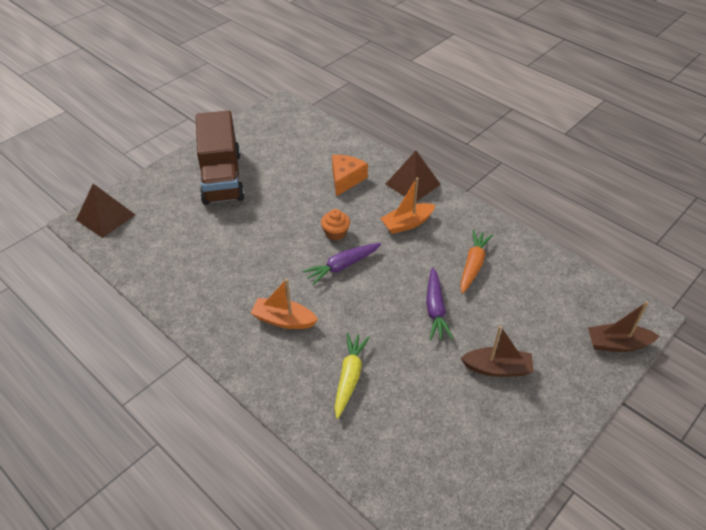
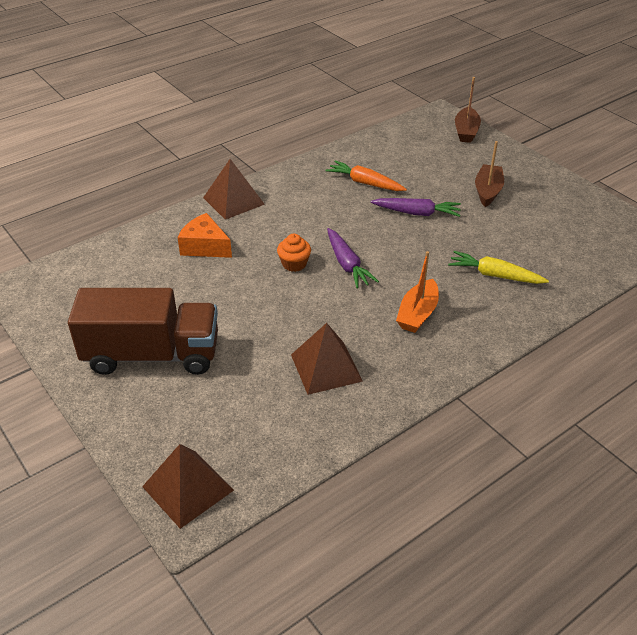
camera: 80 degrees left, 5 degrees down
(214, 268) = (326, 367): none -> brown pyramid
(407, 223) = (295, 213): orange boat -> none

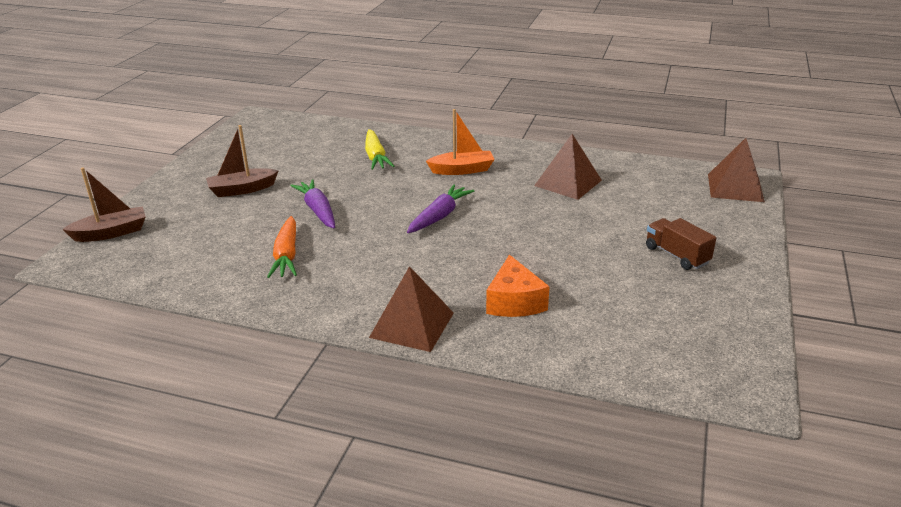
camera: 125 degrees left, 10 degrees down
(152, 355) = (676, 255): brown truck -> brown truck, size x0.48
(294, 264) = (473, 240): orange cupcake -> none

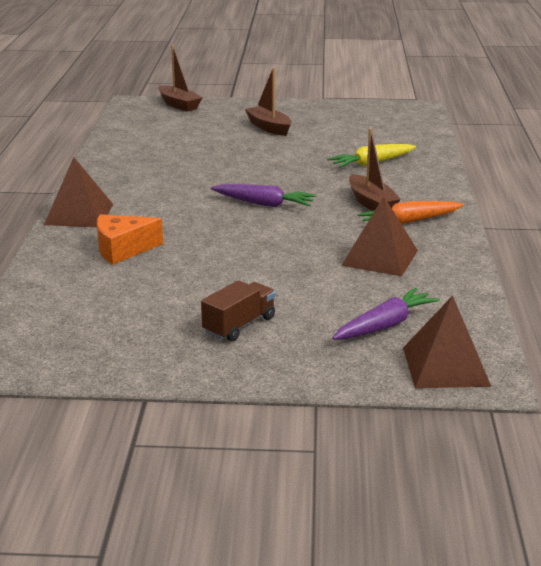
camera: 75 degrees right, 5 degrees down
(286, 255) = (169, 159): orange carrot -> orange carrot (409, 221)
(318, 210) = (247, 158): purple carrot -> purple carrot (385, 325)
(462, 170) = (371, 203): orange boat -> brown boat

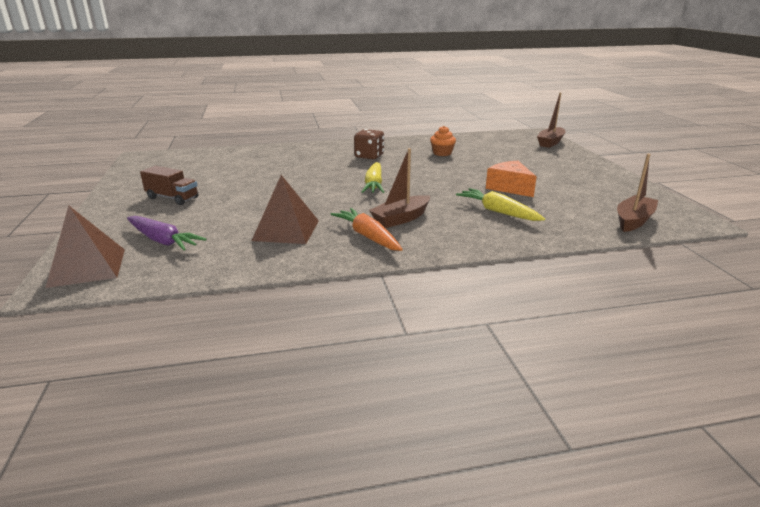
camera: 75 degrees right, 0 degrees up
(79, 214) = (329, 146): brown pyramid -> none
(123, 249) = (281, 160): orange cheese -> orange cheese (509, 187)
(151, 195) = (369, 156): none -> brown dice
(173, 157) = (442, 153): none -> orange cupcake
(264, 204) = (374, 185): purple carrot -> yellow carrot
(269, 127) = (539, 170): brown boat -> brown boat (633, 221)

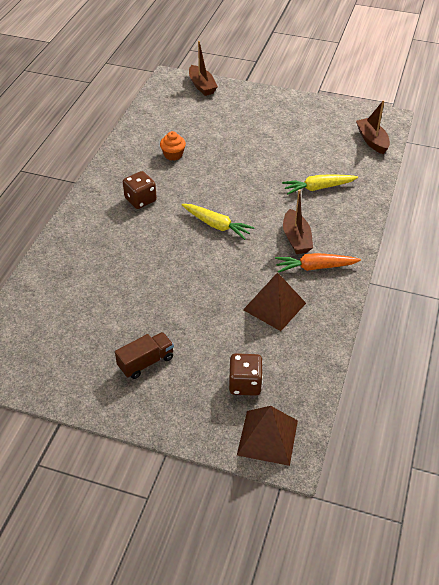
camera: 60 degrees left, 20 degrees up
(163, 241) = (245, 384): purple carrot -> brown dice
(509, 187) = (280, 160): orange cheese -> none

